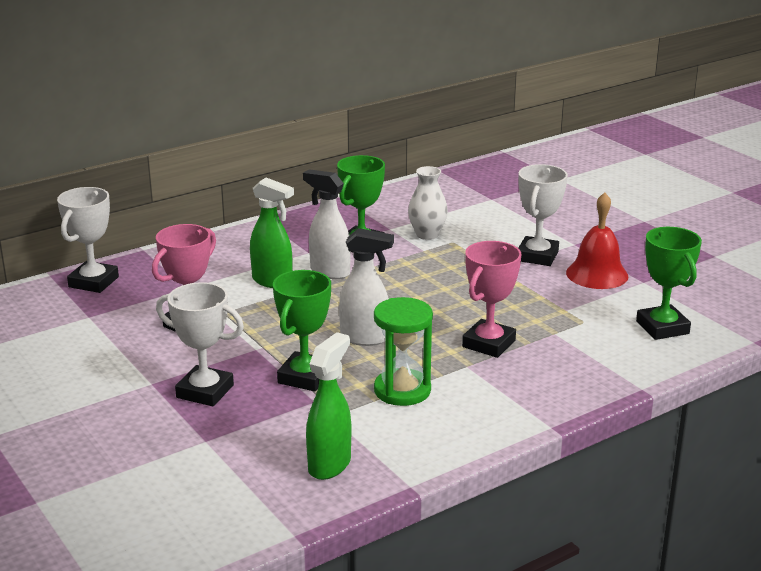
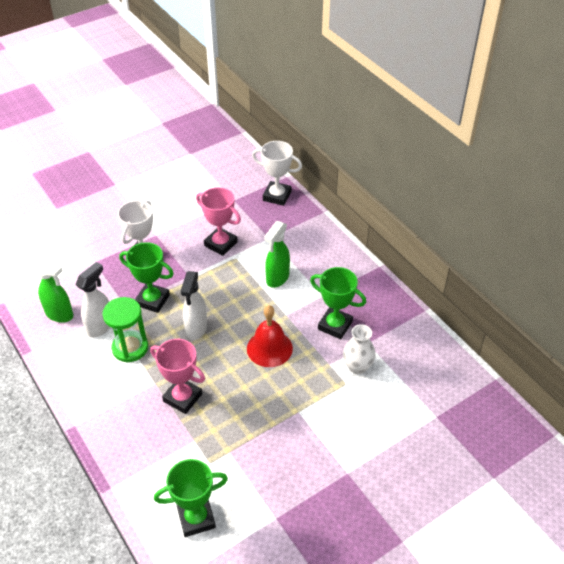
camera: 90 degrees right, 20 degrees up
(329, 272) = (291, 308): white spray bottle -> white spray bottle (100, 327)
(537, 256) = (322, 441): white trophy -> none
(597, 274) = (289, 483): red bell -> red bell (269, 348)

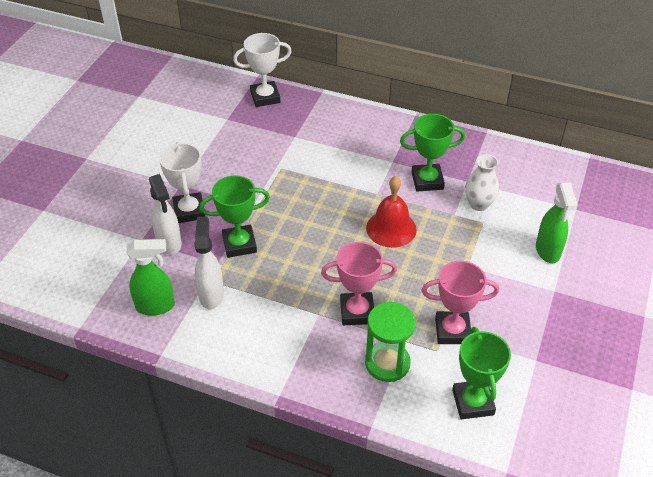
camera: 35 degrees left, 0 degrees up
(130, 348) = (261, 297): green hourglass -> green hourglass (387, 363)
(196, 329) = (308, 247): white spray bottle -> white spray bottle (169, 243)
(196, 518) = (473, 402): green trophy -> green trophy turned 45 degrees counterclockwise
(221, 244) = (254, 163): pink trophy -> pink trophy (452, 331)
(277, 278) = (338, 167): green spray bottle -> green spray bottle (547, 251)

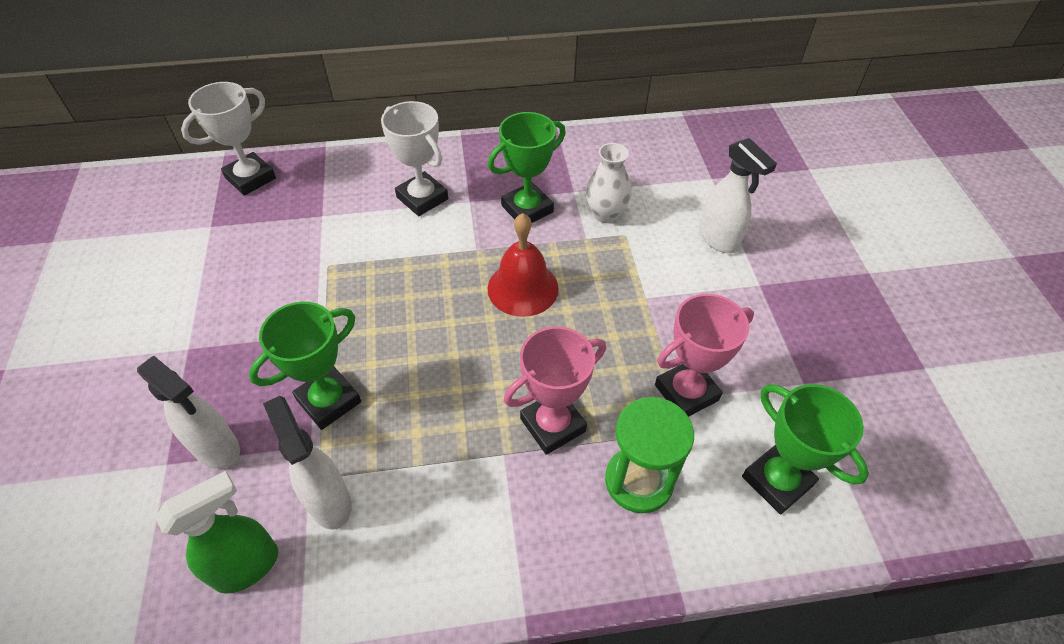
camera: 30 degrees left, 5 degrees up
(189, 211) = (223, 383): white trophy -> white trophy (422, 198)
(547, 251) = (719, 239): green spray bottle -> white spray bottle

